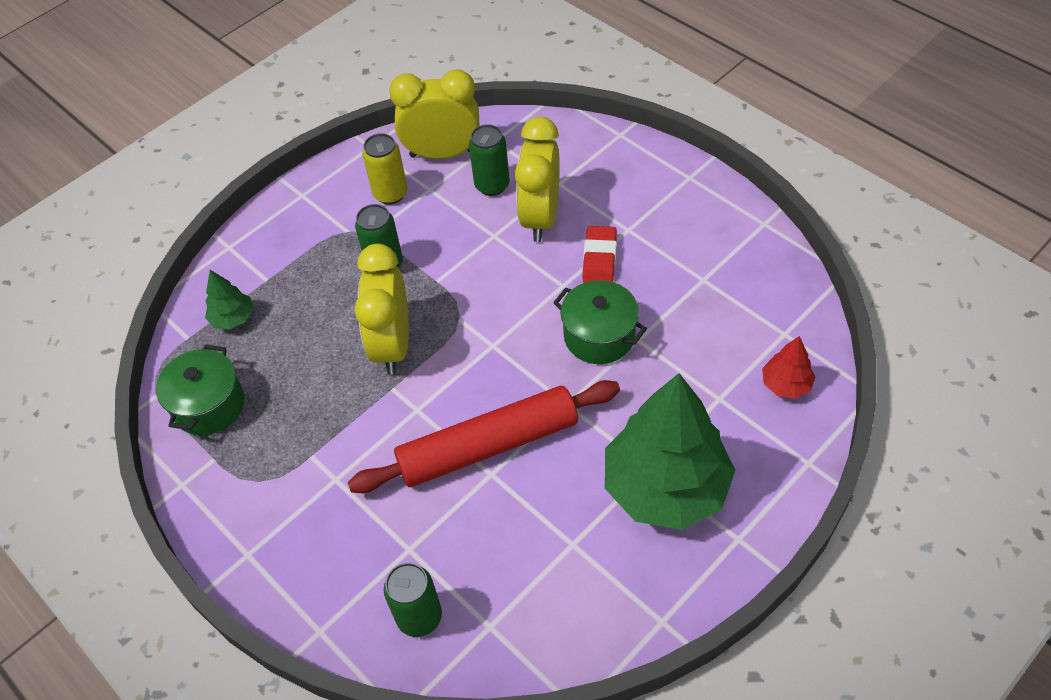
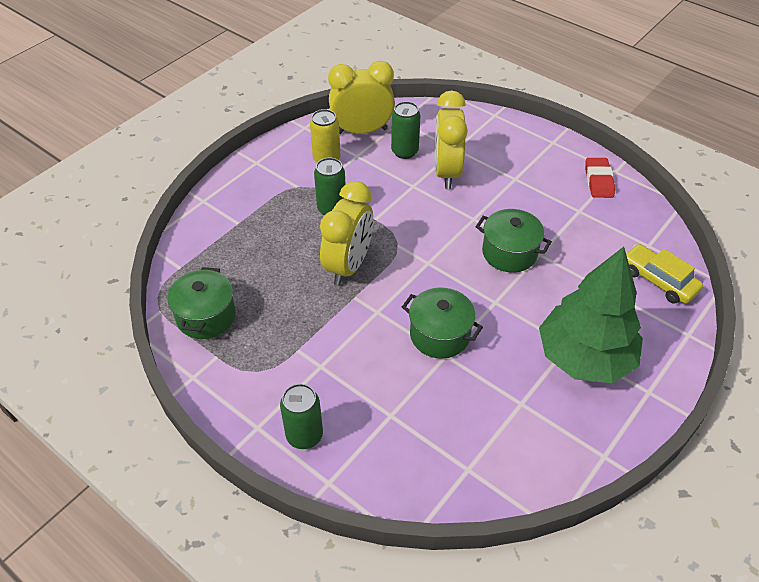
camera: 10 degrees left, 5 degrees down
(233, 318) = (215, 252): green tree -> none
(392, 345) = (348, 266): yellow clock -> yellow clock turned 150 degrees counterclockwise
(419, 617) = (409, 466): green can -> green can (304, 436)
(488, 445) = (440, 335): red rolling pin -> green pot
(599, 259) = (498, 199): red eraser -> red eraser (598, 181)
(786, 384) = (658, 280): red tree -> yellow car

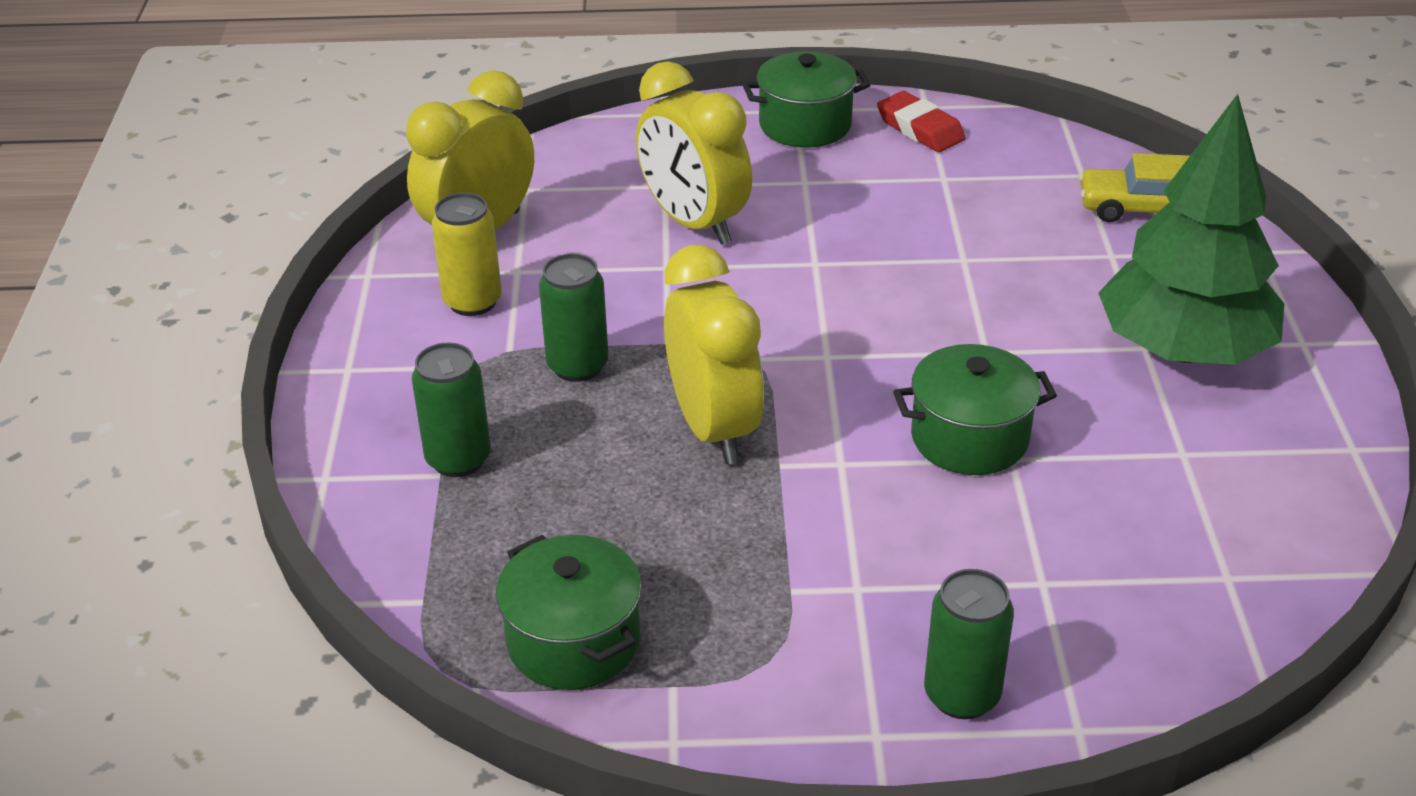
camera: 40 degrees left, 10 degrees down
(404, 151) = (590, 227): green can -> green can (458, 459)
(509, 253) = (923, 279): green pot -> green pot (805, 125)

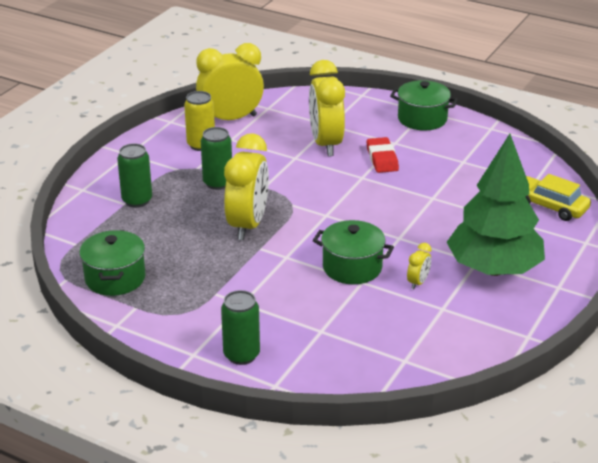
camera: 30 degrees right, 5 degrees down
(920, 129) = (476, 137): red eraser -> red eraser (382, 159)
(1099, 422) = (418, 282): none -> yellow clock

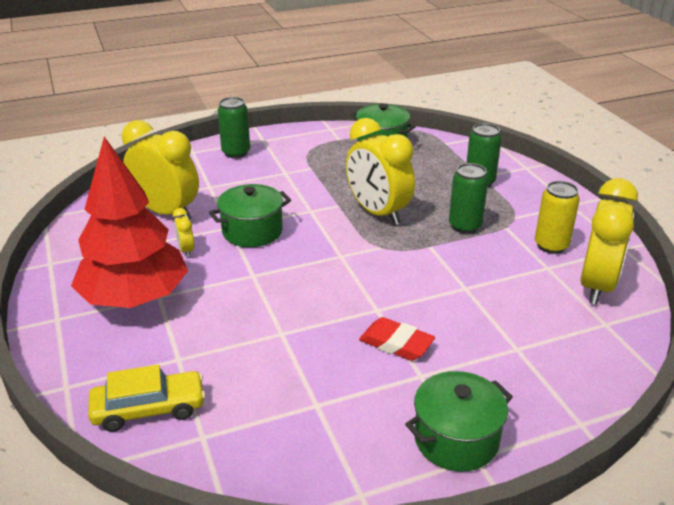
camera: 130 degrees right, 0 degrees up
(326, 144) = (472, 321): yellow clock -> yellow clock (166, 212)
(493, 269) = (135, 298): green tree -> red tree

